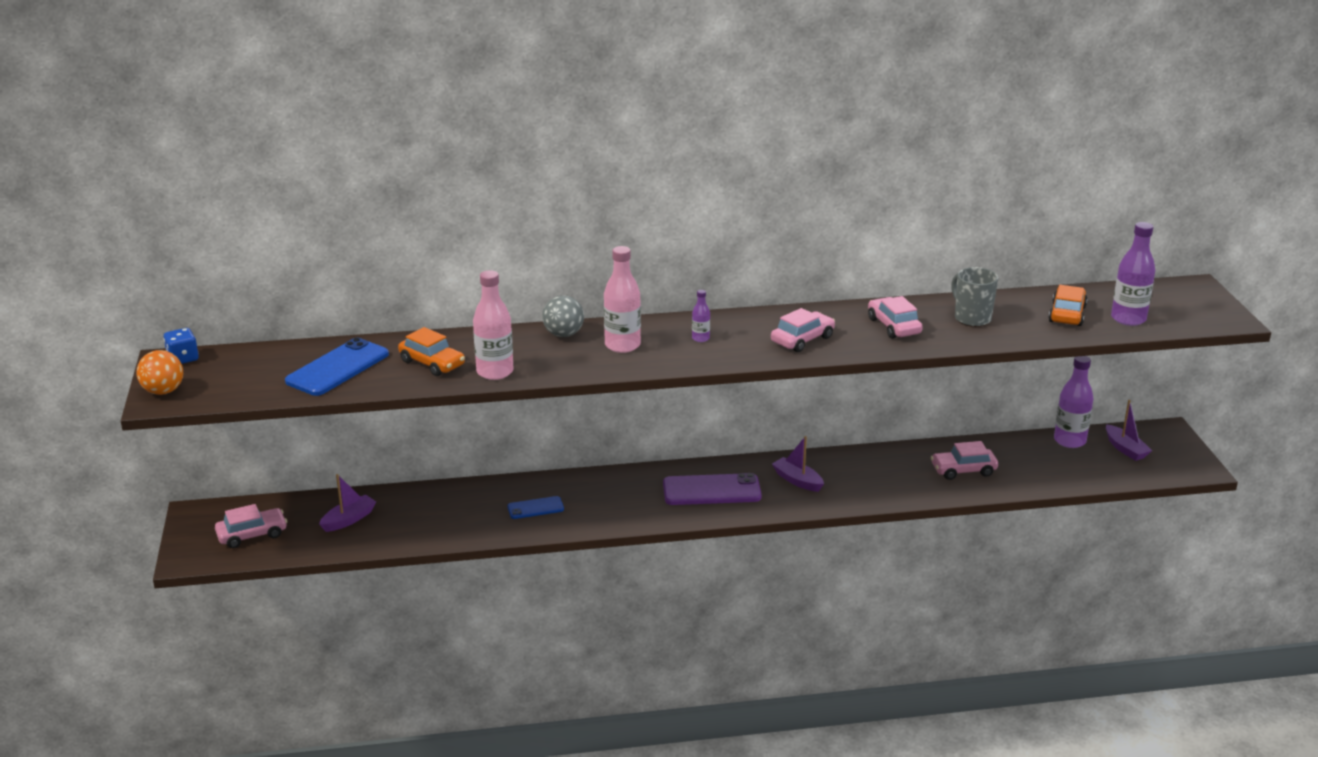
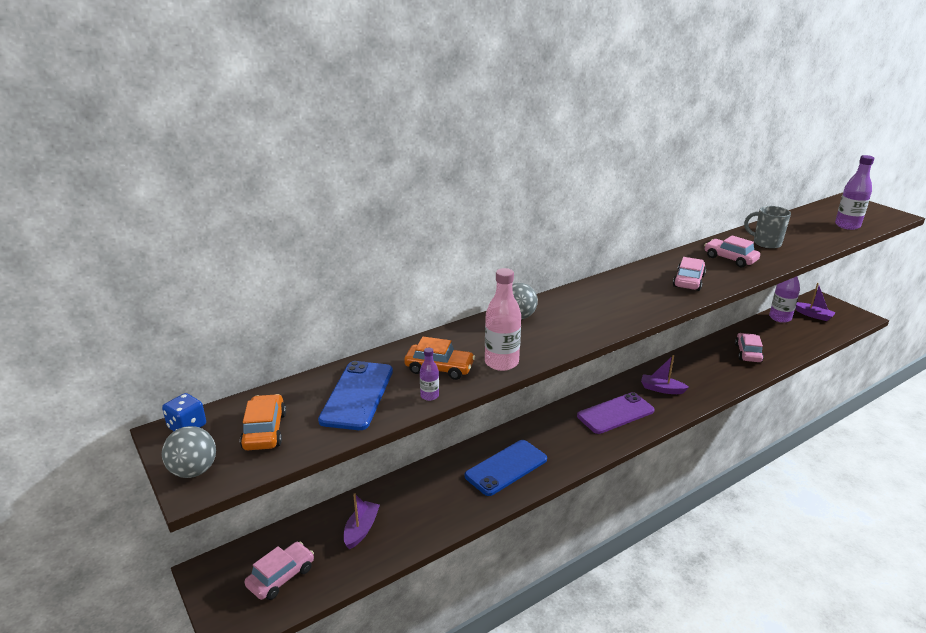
camera: 25 degrees left, 0 degrees up
(163, 391) = (194, 471): orange ball -> grey ball
(535, 508) = (506, 468): blue phone -> blue phone, size x1.80
(622, 345) = (573, 315): pink bottle -> none
(700, 338) = (621, 296): purple bottle -> purple bottle (429, 396)
(963, 470) = (748, 353): pink car -> pink car turned 135 degrees clockwise
(1067, 314) = (812, 230): orange car -> orange car (264, 431)

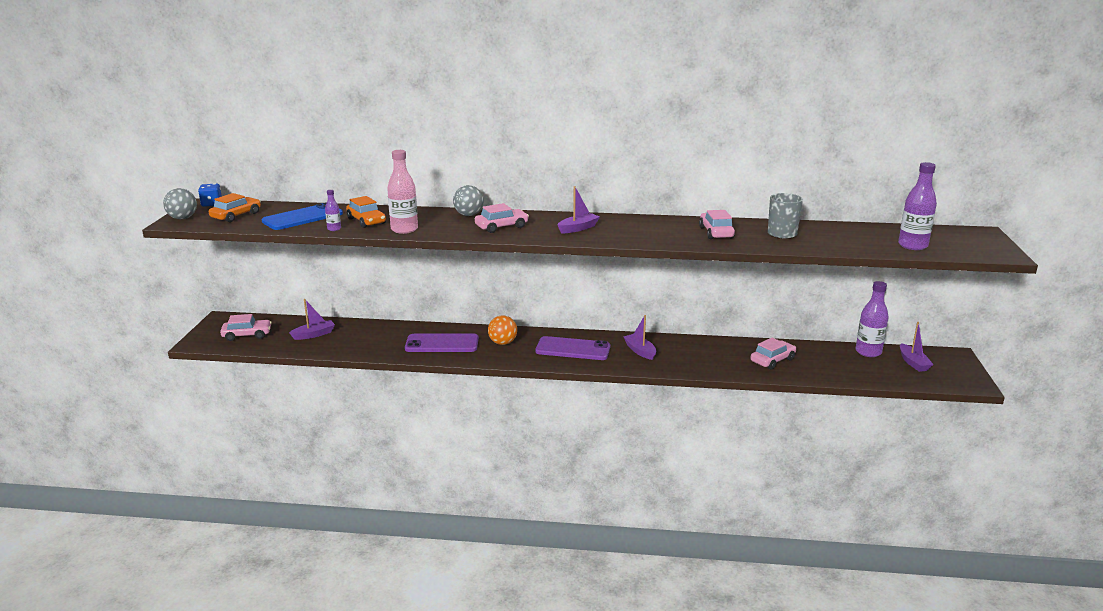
camera: 40 degrees right, 5 degrees down
(506, 468) = (442, 344): blue phone -> purple phone
(554, 437) = (503, 343): none -> orange ball
(637, 294) = (578, 228): none -> purple boat
(688, 281) = (640, 233): pink car -> pink car (501, 227)

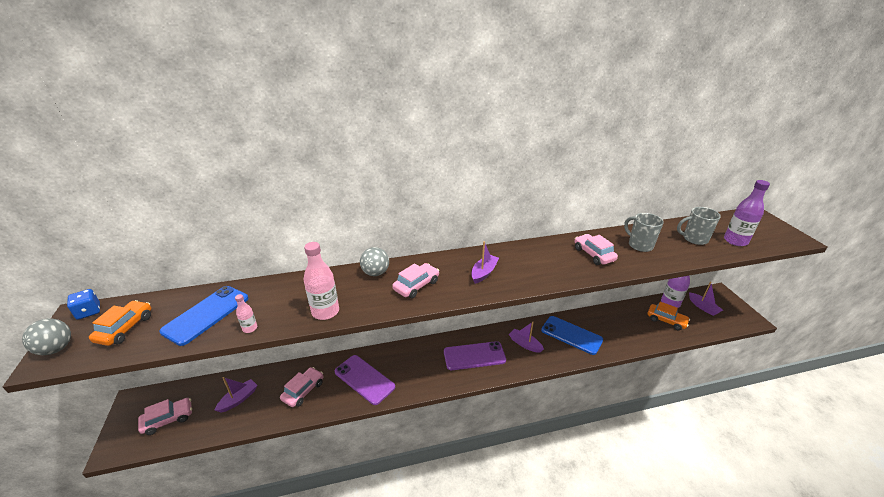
camera: 20 degrees left, 10 degrees up
(334, 229) = (250, 328): purple bottle -> pink bottle
(366, 221) = (279, 305): orange car -> orange car (666, 320)
(442, 344) = (364, 379): purple phone -> purple phone turned 60 degrees clockwise
(503, 343) = (415, 363): orange ball -> none
(704, 354) = (571, 335): none -> blue phone
(772, 360) = (619, 329): pink car -> pink car (303, 391)
(859, 238) = (694, 239): none -> grey mug

